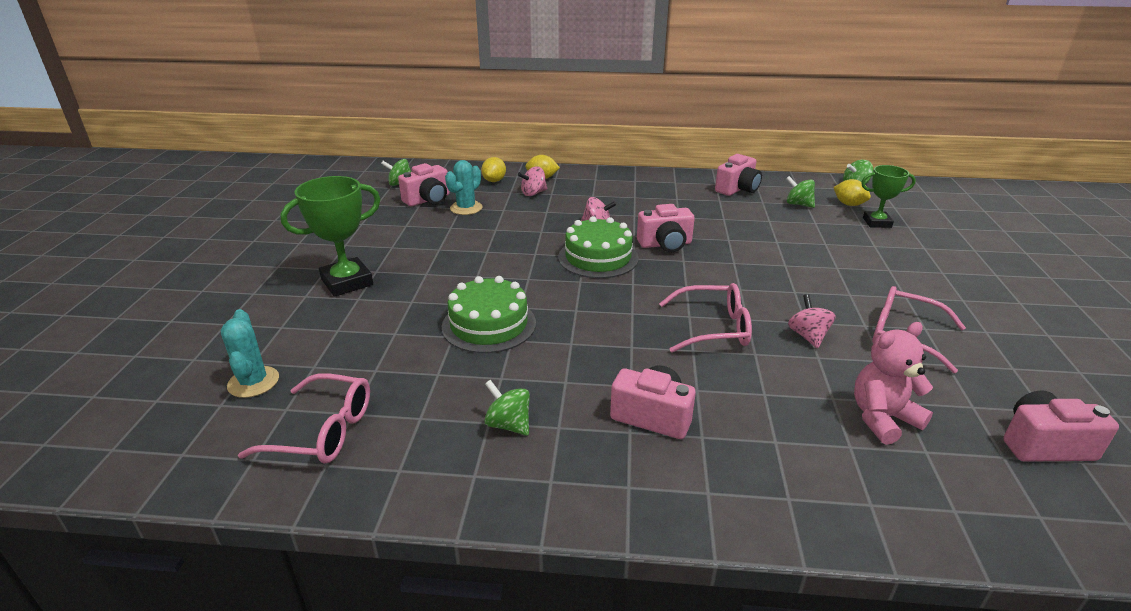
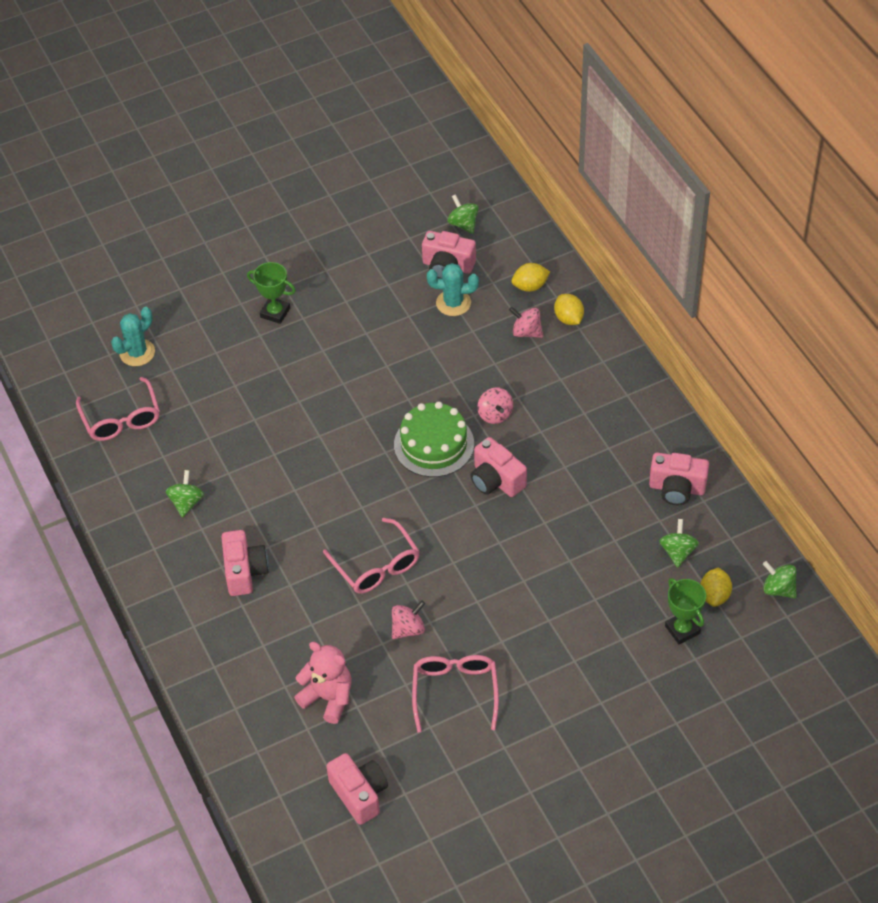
camera: 60 degrees right, 20 degrees up
(347, 282) = (275, 312): green trophy -> green trophy, size x0.63
(489, 324) = (283, 430): green cake -> none

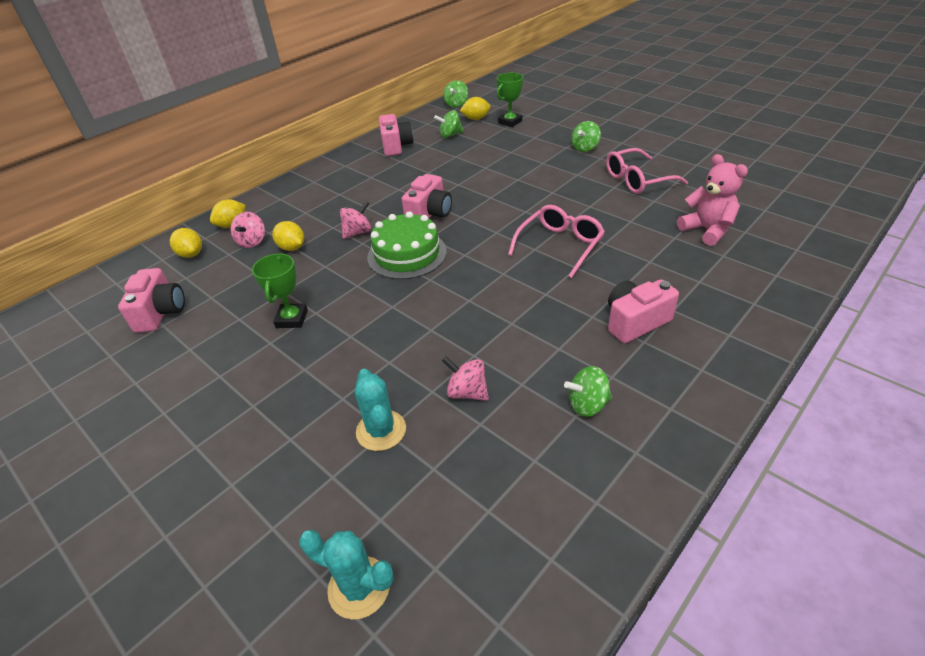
camera: 110 degrees left, 10 degrees down
(121, 419) = (498, 545): pink glasses -> none
(275, 312) = (246, 437): green trophy -> green trophy (292, 319)
(328, 698) = (707, 230): pink teddy bear -> pink teddy bear turned 135 degrees clockwise
(359, 794) = (764, 193): pink camera -> none
(408, 629) = (605, 213): pink spinning top -> pink spinning top (467, 392)
(453, 303) = (217, 293): turquoise cactus -> turquoise cactus (381, 430)
(463, 224) = (92, 320): green spinning top -> green spinning top (585, 148)
(497, 361) = (292, 248): none -> yellow lemon

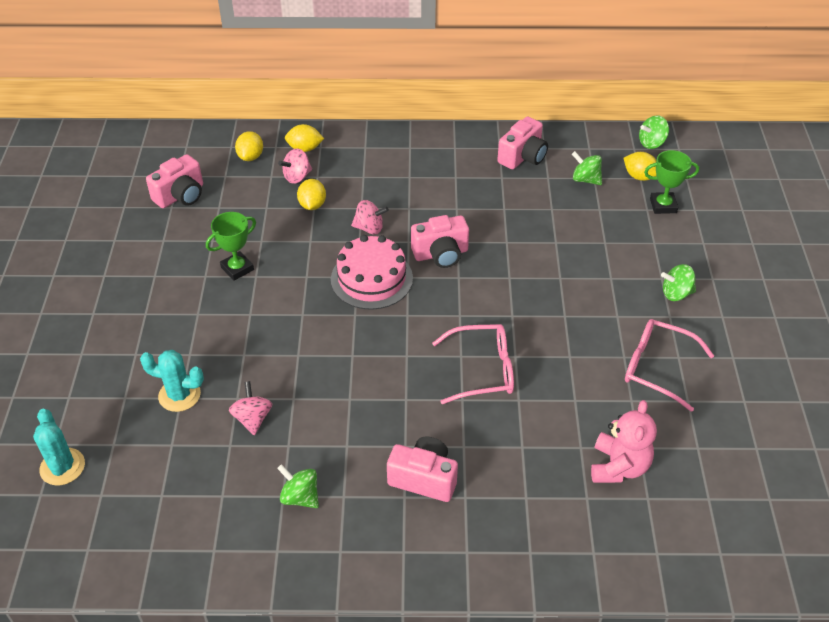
camera: 45 degrees right, 5 degrees up
(381, 430) = (179, 395): turquoise cactus -> turquoise cactus turned 75 degrees clockwise
(407, 254) = (371, 278): green cake -> pink cake

